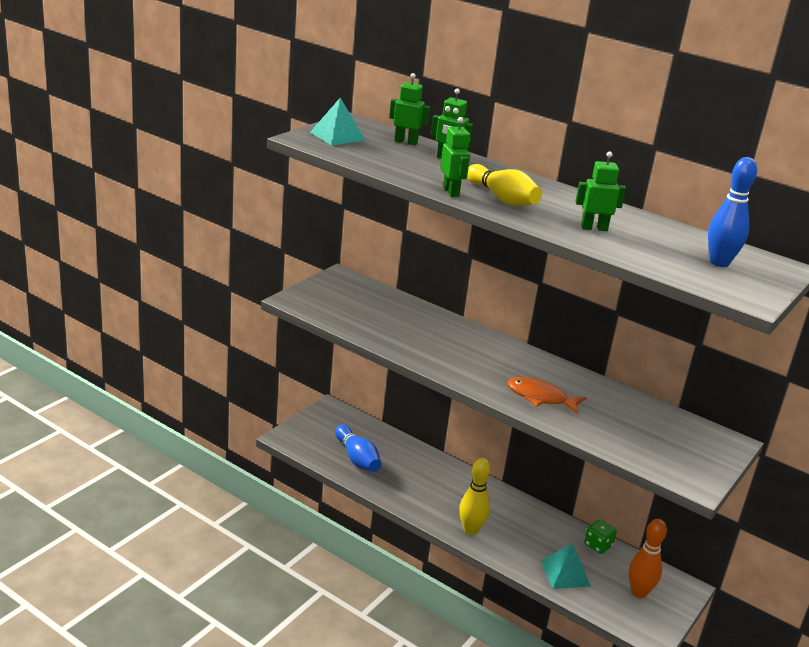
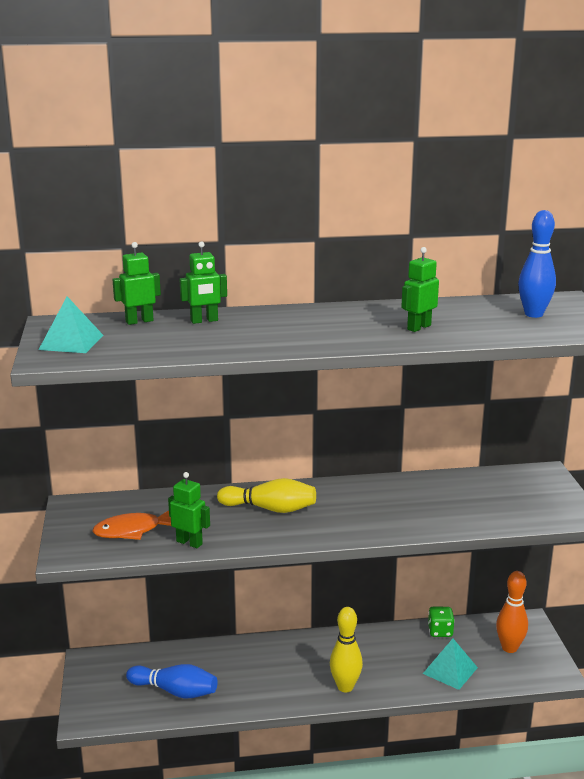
camera: 40 degrees left, 5 degrees down
(451, 192) = (269, 347): green robot -> green robot (189, 542)
(502, 198) = (314, 335): yellow bowling pin -> yellow bowling pin (270, 509)
(540, 397) = (393, 516): orange fish -> orange fish (132, 530)

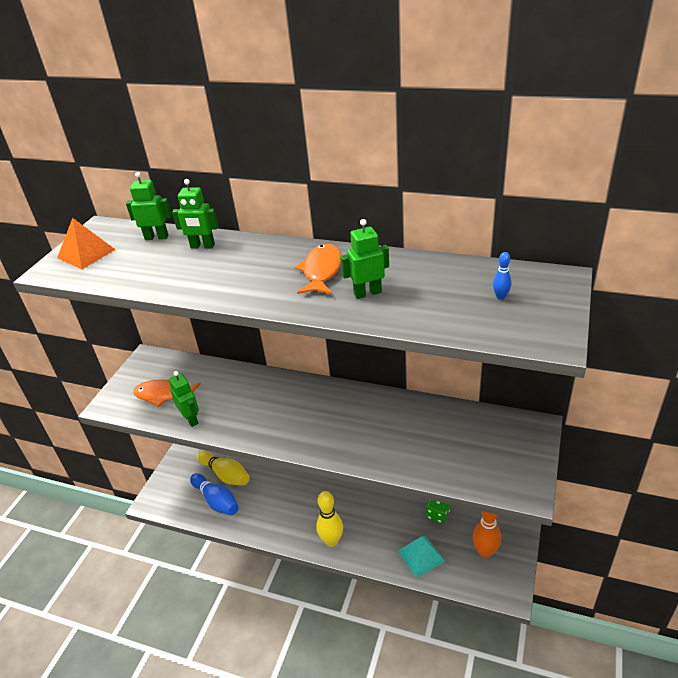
camera: 30 degrees right, 15 degrees up
(71, 342) = (86, 253): turquoise pyramid -> orange pyramid
(270, 509) = (272, 401): yellow bowling pin -> yellow bowling pin (226, 474)
(355, 320) = (321, 271): none -> orange fish
(533, 314) = (500, 297): blue bowling pin -> blue bowling pin, size x0.46

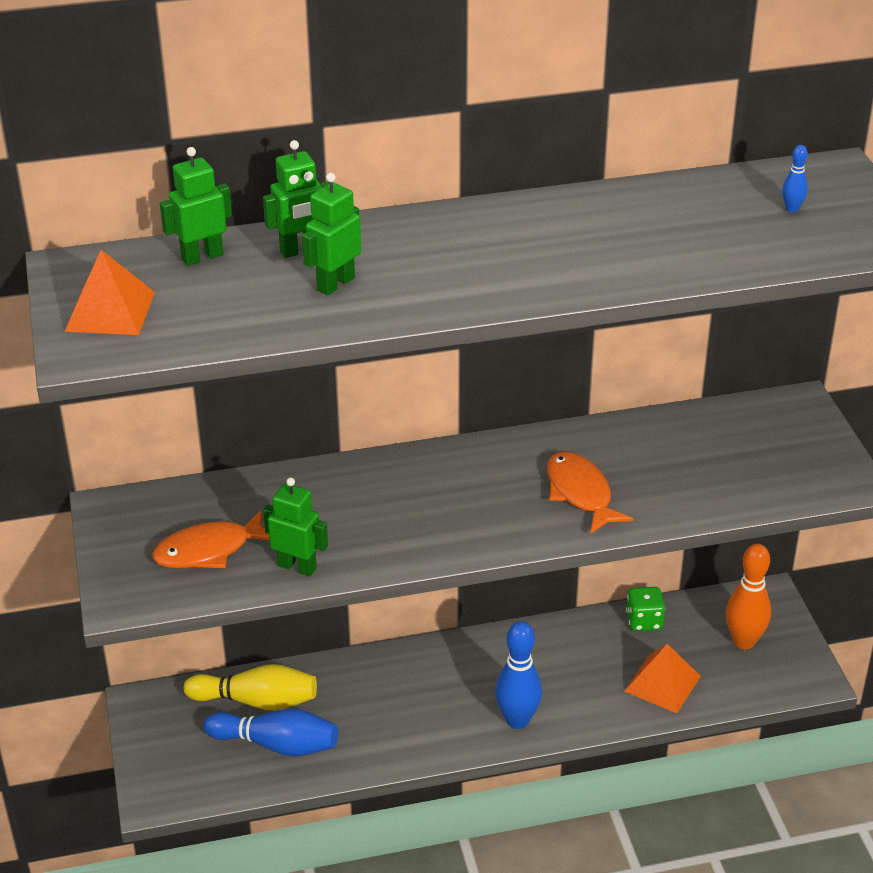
camera: 35 degrees left, 0 degrees up
(321, 271) = (529, 238): orange fish -> orange fish (580, 493)
(331, 541) = (517, 720): yellow bowling pin -> blue bowling pin
(367, 293) = (625, 249): green robot -> green robot (335, 284)
(421, 556) = (662, 683): turquoise pyramid -> orange pyramid

